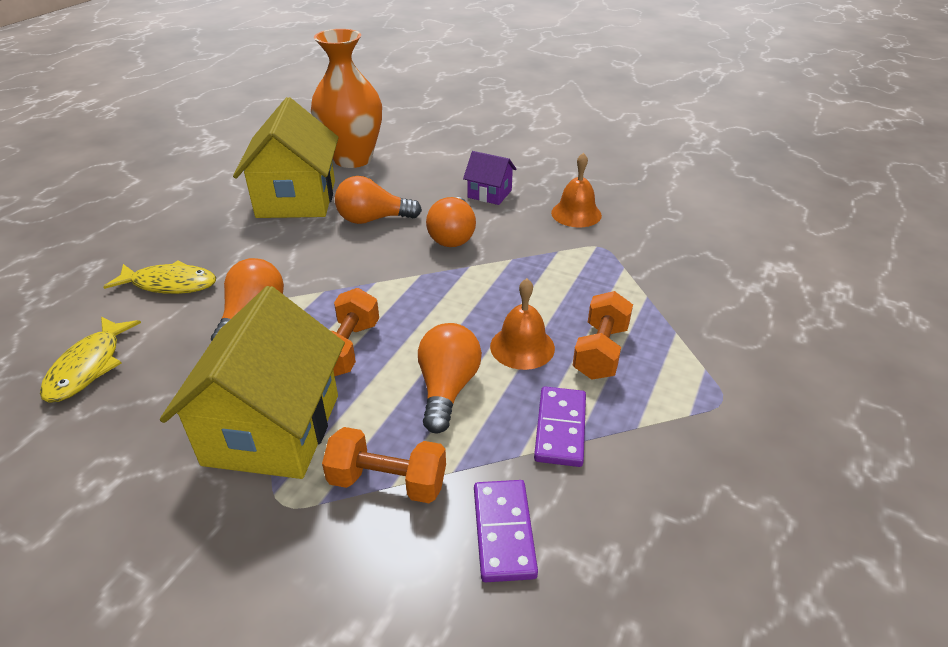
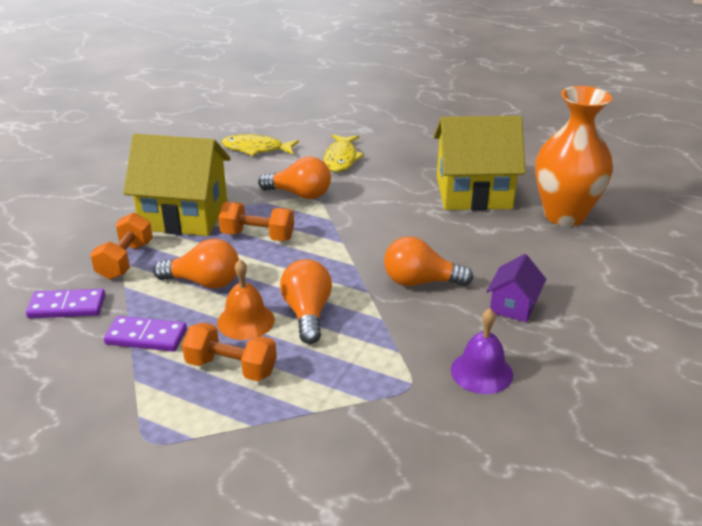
camera: 90 degrees right, 5 degrees down
(373, 219) = (444, 235): orange light bulb -> orange light bulb (307, 313)
(576, 214) = (481, 372): orange bell -> purple bell

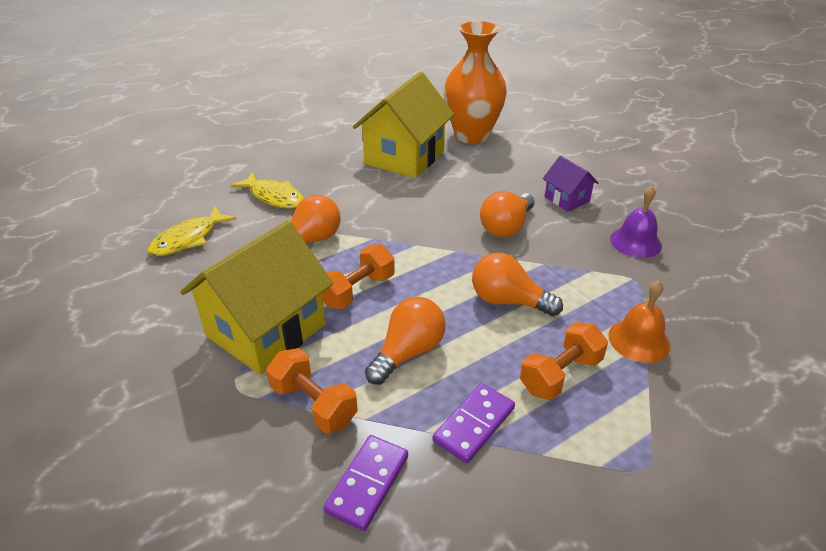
camera: 60 degrees left, 5 degrees up
(246, 321) = (494, 343): orange bell -> orange bell (639, 340)

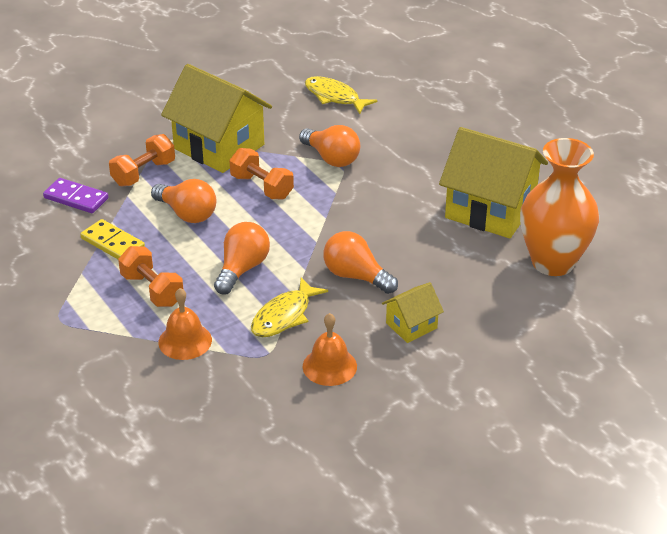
camera: 90 degrees right, 0 degrees up
(274, 197) = (402, 132): yellow fish -> yellow fish (284, 316)
(474, 425) = (112, 243): purple domino -> yellow domino
(567, 199) = (411, 326): purple house -> yellow house
(635, 242) = (329, 366): purple bell -> orange bell

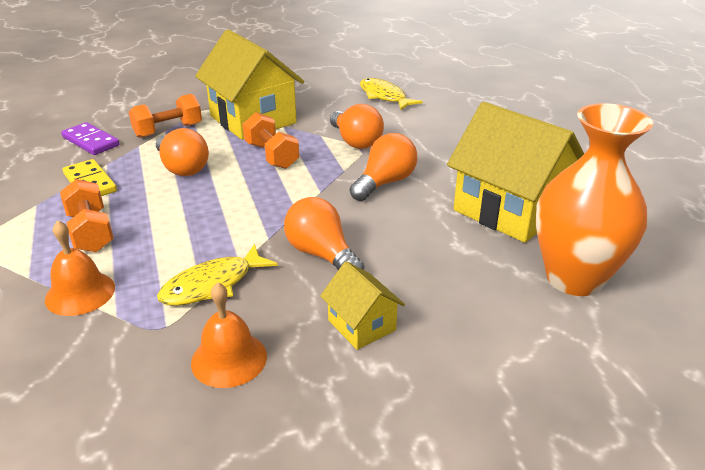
camera: 15 degrees right, 5 degrees down
(242, 269) = (200, 227): orange light bulb -> orange light bulb (385, 183)
(411, 326) = (361, 325): yellow house -> yellow house turned 75 degrees clockwise

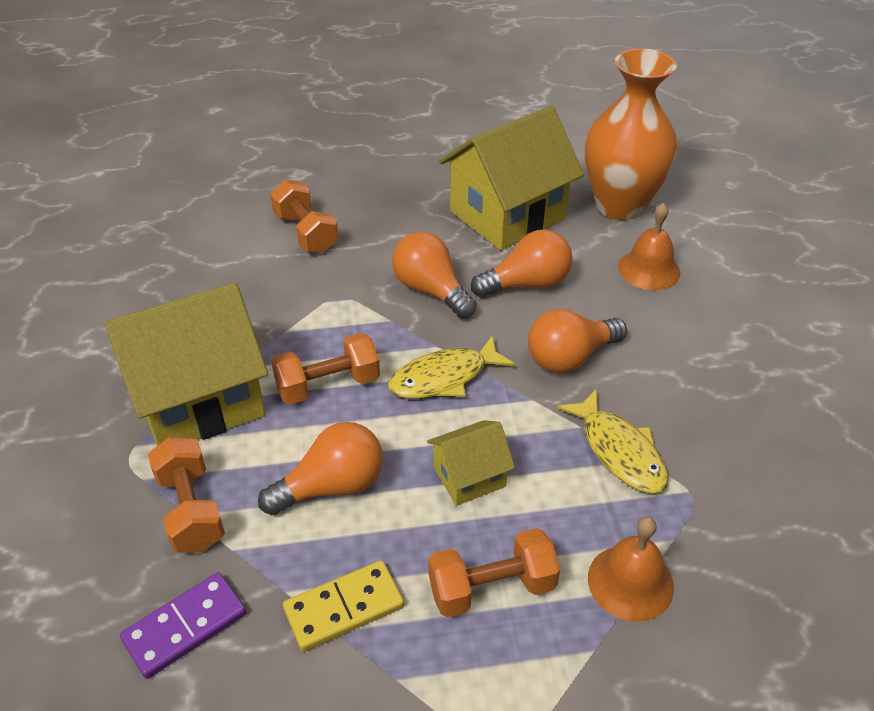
camera: 80 degrees left, 10 degrees up
(229, 359) = (736, 439): orange bell -> orange bell (649, 269)
(355, 141) = (317, 301): orange light bulb -> orange light bulb (526, 284)
(361, 325) = (684, 342): yellow house -> yellow house (469, 477)
(384, 96) = (190, 256): yellow fish -> yellow fish (444, 378)
(430, 128) = (306, 233): none -> orange dumbbell

